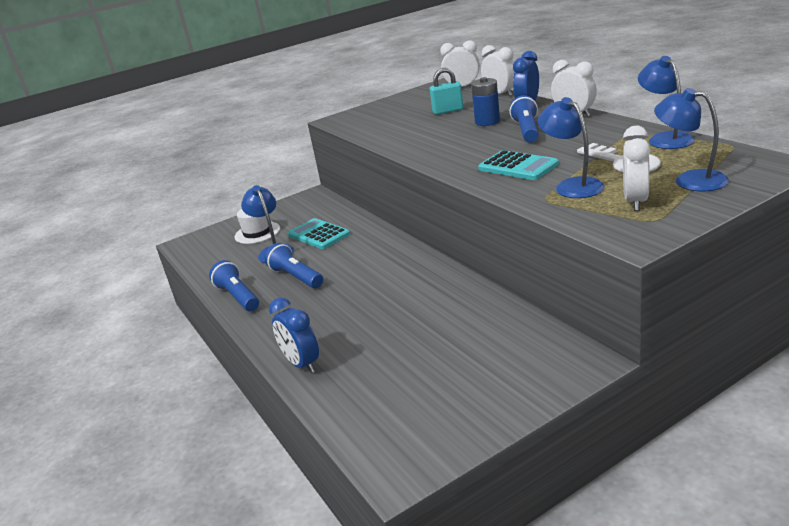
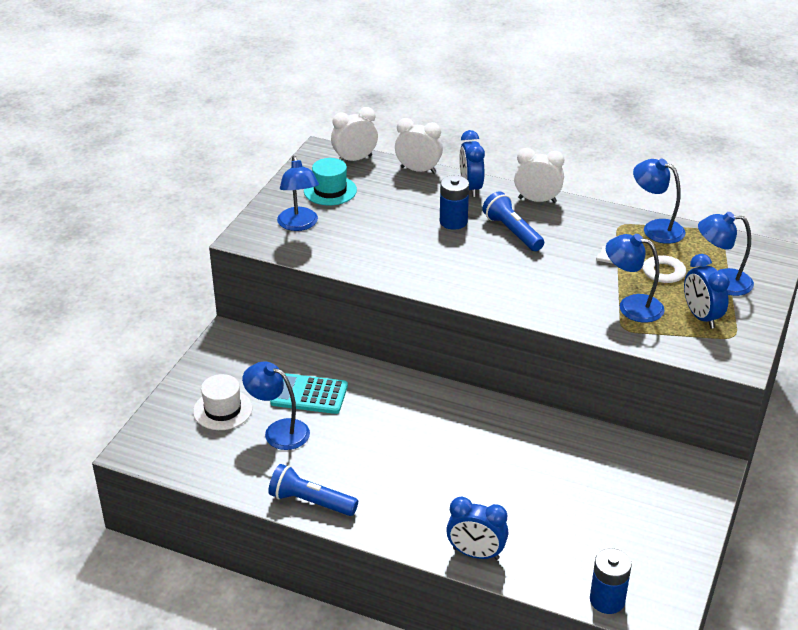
camera: 40 degrees left, 10 degrees up
(296, 277) = (349, 458): blue flashlight -> none
(362, 437) = (607, 600): none -> blue battery
(376, 116) = (299, 225): none -> blue lamp
(422, 101) = (330, 190): none -> turquoise hat
(448, 111) = (384, 206): turquoise padlock -> none
(518, 166) = (556, 288): turquoise calculator -> none
(635, 201) = (701, 317): white clock -> blue clock

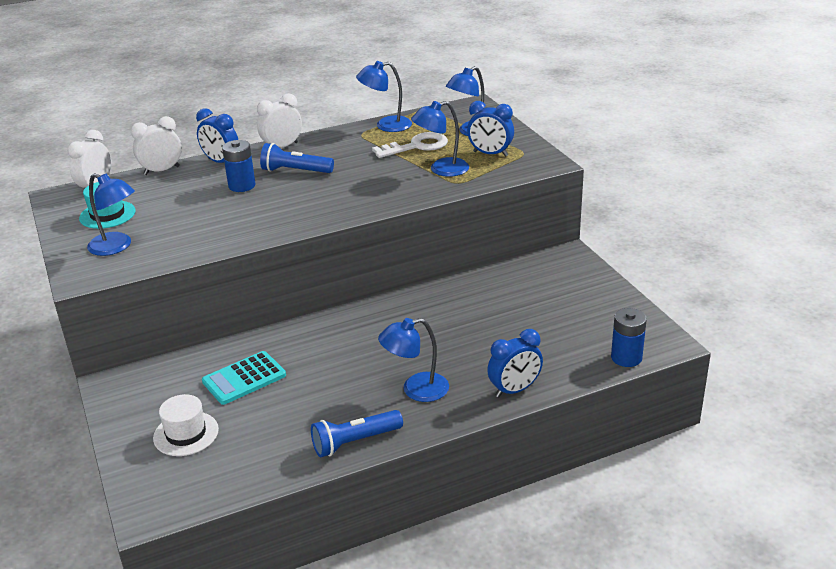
camera: 45 degrees left, 5 degrees down
(278, 431) = (256, 416): blue lamp -> blue lamp (416, 390)

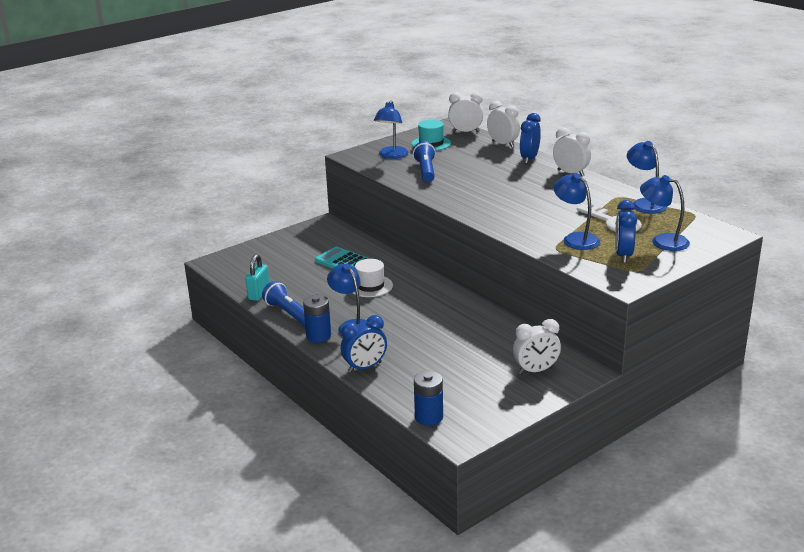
camera: 75 degrees right, 5 degrees down
(186, 434) = (283, 256): white hat -> white hat (370, 286)
(242, 186) = (496, 173): blue battery -> blue battery (318, 336)
(283, 467) = (259, 293): none -> turquoise padlock
(295, 171) = (532, 185): blue flashlight -> blue flashlight (425, 171)
(514, 390) = (365, 367): blue clock -> blue clock turned 75 degrees counterclockwise
(559, 281) = (536, 370): none -> white clock

